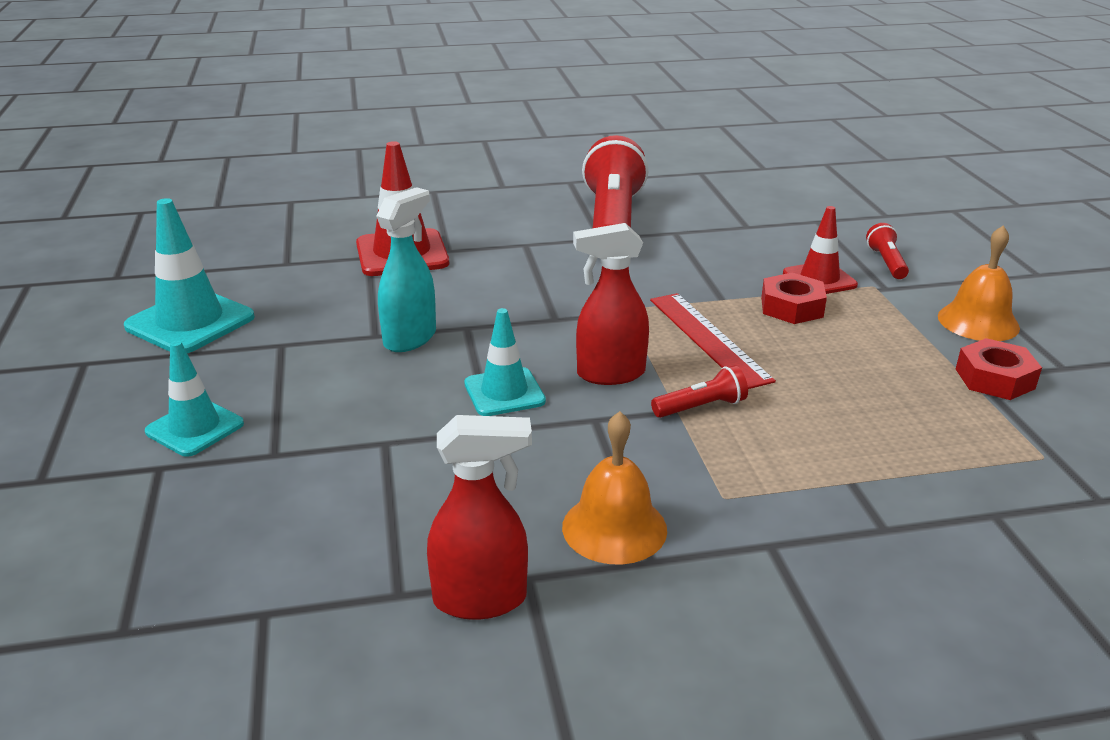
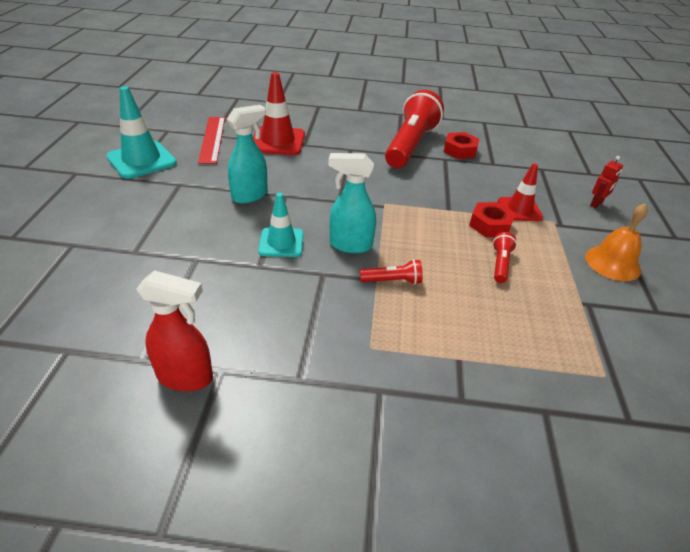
camera: 15 degrees right, 10 degrees up
(195, 428) = (104, 225): turquoise traffic cone -> none
(610, 374) = (350, 245): red spray bottle -> turquoise spray bottle
(614, 528) = (291, 350): orange bell -> none
(708, 339) = (424, 235): red ruler -> red ruler (212, 139)
(886, 263) = (571, 207): red flashlight -> red flashlight (500, 264)
(916, 253) = (596, 204): none -> red robot
(994, 379) = (601, 308): red nut -> red nut (460, 150)

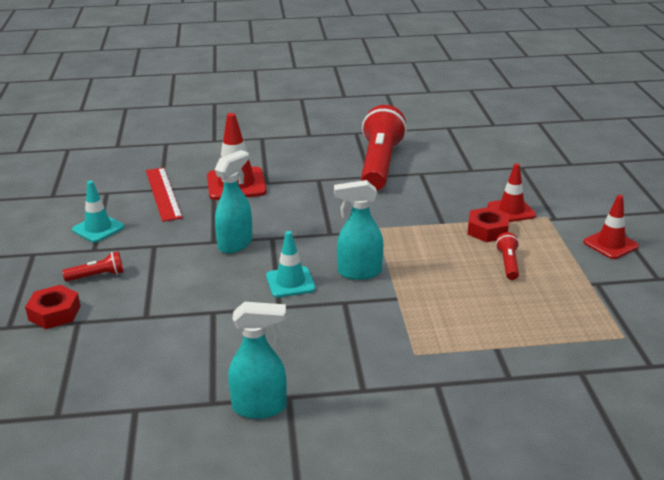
camera: 10 degrees left, 10 degrees down
(141, 160) = (98, 228): turquoise traffic cone -> turquoise traffic cone, size x0.65
(186, 377) = (260, 407): red spray bottle -> turquoise spray bottle
(392, 281) = (412, 296): red flashlight -> red flashlight (97, 276)
(460, 150) = (433, 162): red nut -> red nut (54, 313)
(596, 204) = (583, 193): red robot -> none
(612, 263) = (610, 244): orange bell -> red traffic cone

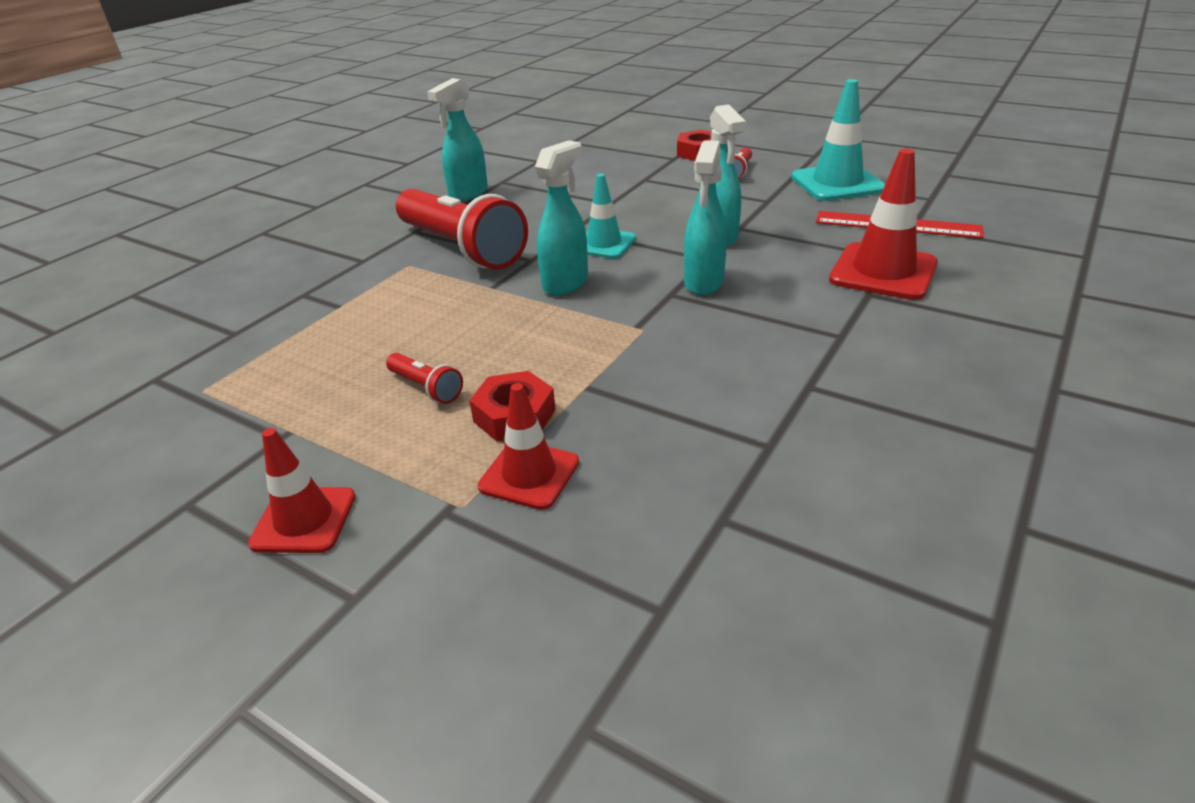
camera: 130 degrees right, 5 degrees up
(98, 228) = (837, 183): turquoise traffic cone -> turquoise traffic cone, size x1.55
(305, 228) = (703, 282): none -> turquoise spray bottle
(380, 165) = (846, 414): red flashlight -> red flashlight (461, 248)

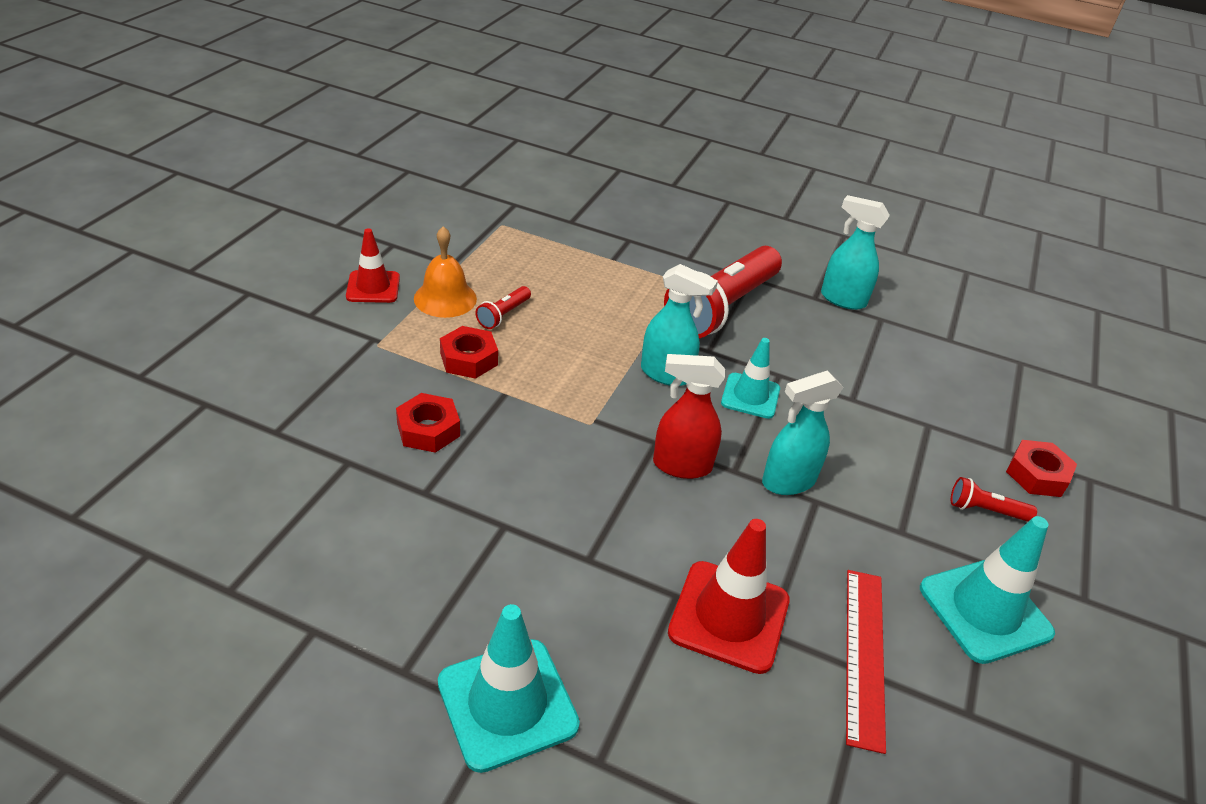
camera: 75 degrees right, 5 degrees up
(367, 440) = (445, 298): none -> orange bell
(529, 474) = (403, 370): red traffic cone -> none
(655, 446) = (428, 429): none -> red nut
(703, 282) = (681, 465): turquoise spray bottle -> red spray bottle
(1039, 383) = (507, 703): none -> turquoise traffic cone

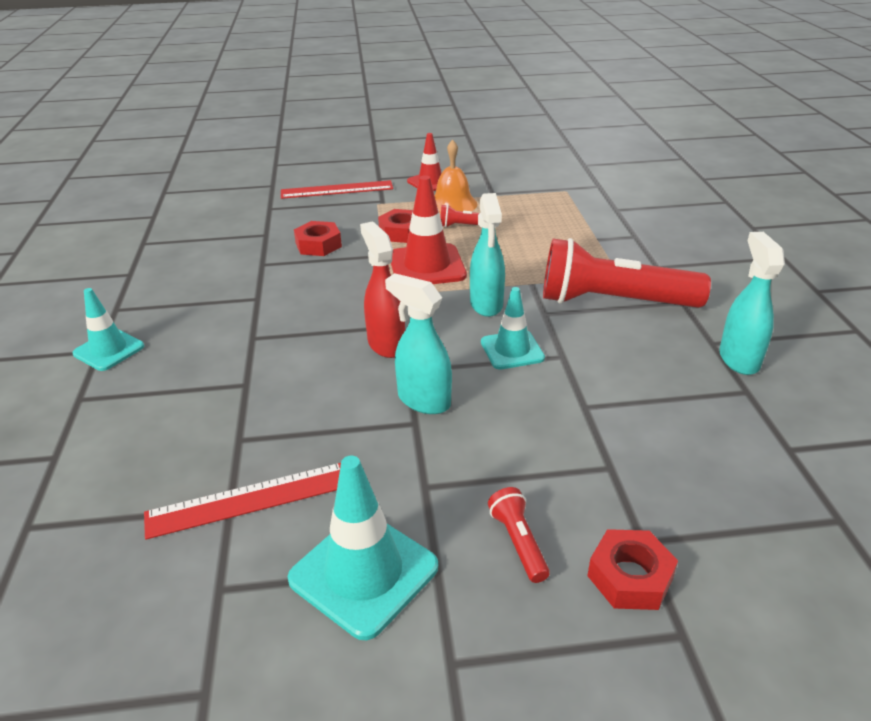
camera: 65 degrees right, 5 degrees down
(298, 358) = (337, 190): none -> red ruler
(507, 703) = (109, 350): turquoise traffic cone -> turquoise traffic cone, size x0.65
(729, 616) = (242, 414): red traffic cone -> red traffic cone (427, 266)

